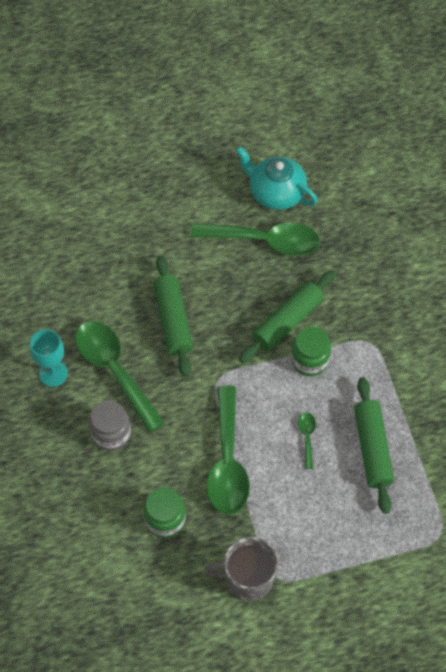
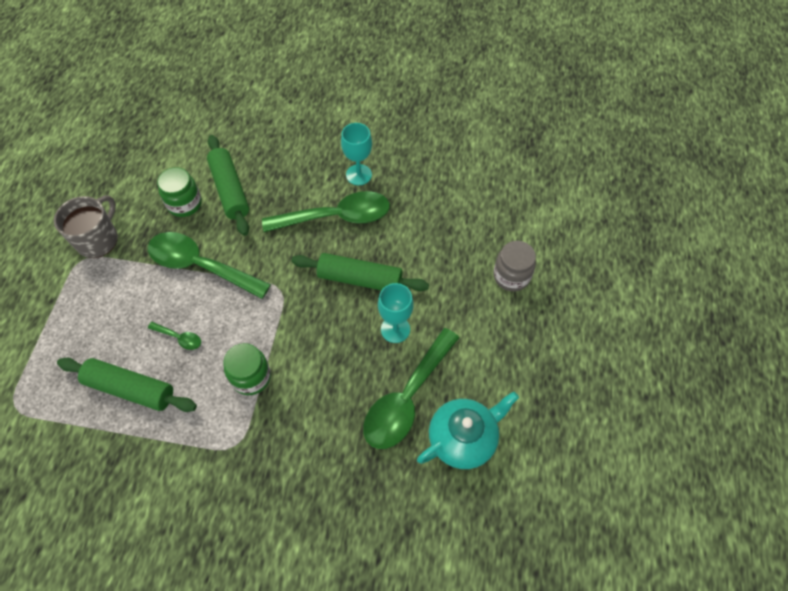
camera: 115 degrees right, 0 degrees up
(111, 433) = (280, 195): grey jar -> grey jar (511, 276)
(208, 273) = (395, 329): none -> turquoise goblet
(287, 322) = (303, 376): green rolling pin -> green rolling pin (230, 190)

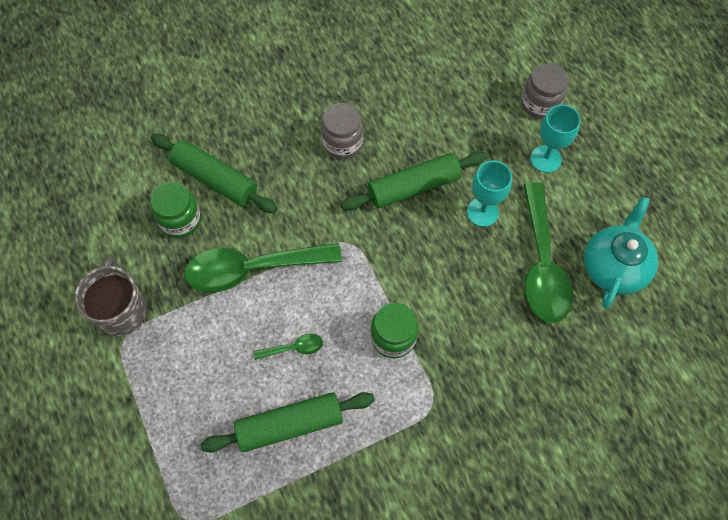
camera: 35 degrees left, 5 degrees up
(336, 217) = (342, 143): green spoon -> grey jar
(359, 175) = (328, 91): turquoise goblet -> turquoise goblet (546, 159)

